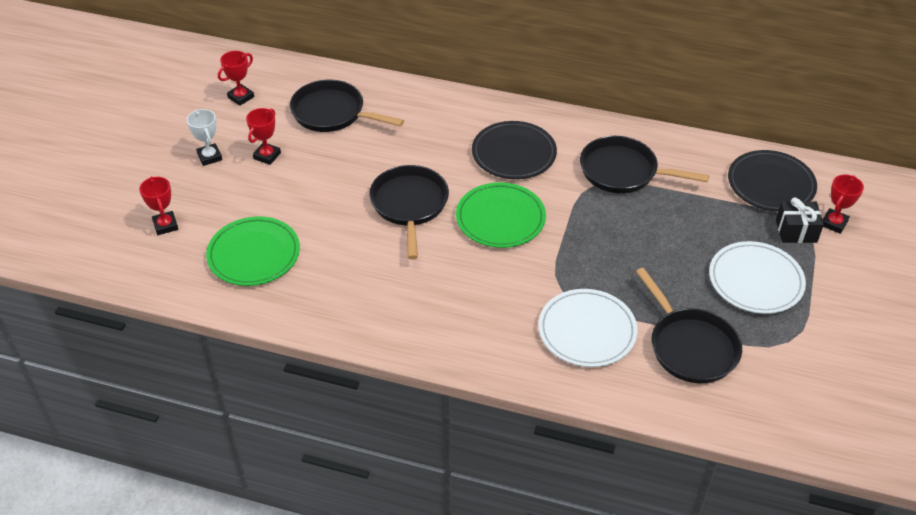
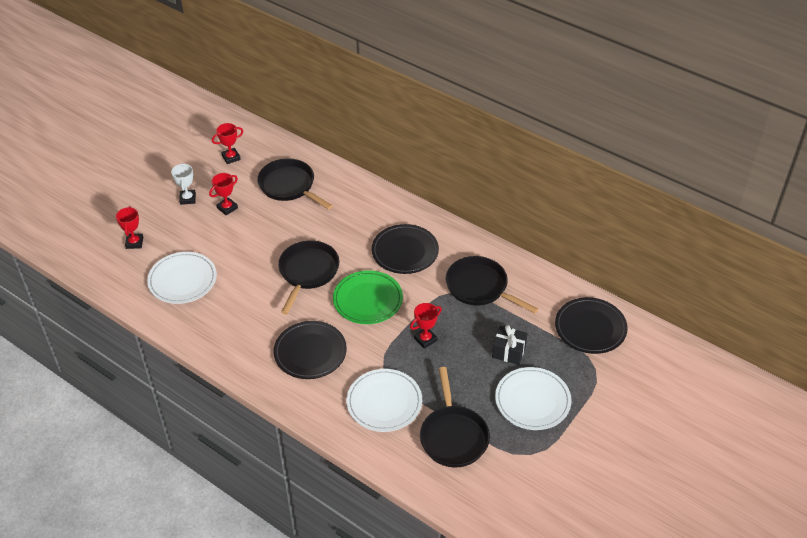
camera: 20 degrees right, 0 degrees up
(254, 254) = (182, 280): green plate -> white plate
(464, 297) = (310, 352): none -> black plate
(796, 231) = (588, 371): black gift -> black gift (508, 351)
(834, 223) = (622, 373): red trophy -> red trophy (425, 339)

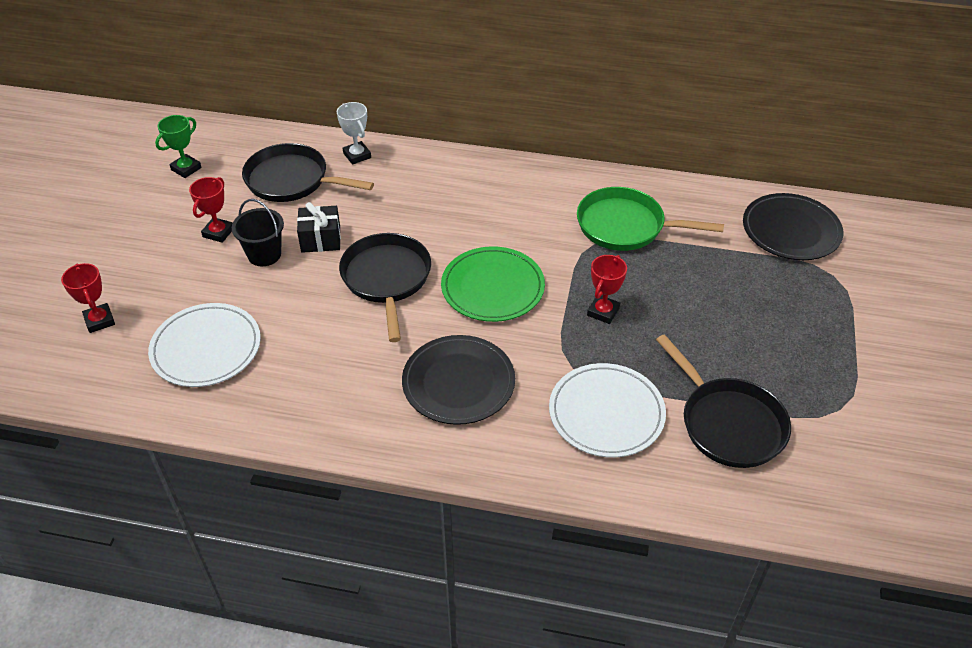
camera: 25 degrees left, 0 degrees up
(188, 199) = (151, 238): white trophy -> white trophy (357, 155)
(231, 157) = (186, 169): red trophy -> green trophy
(246, 231) = (264, 254): none -> black bucket
(405, 251) = (501, 213): black plate -> none
(480, 287) = (626, 226): black pan -> green pan
(508, 351) = (717, 291): black gift -> black gift (321, 239)
(532, 400) = (791, 340): white plate -> none

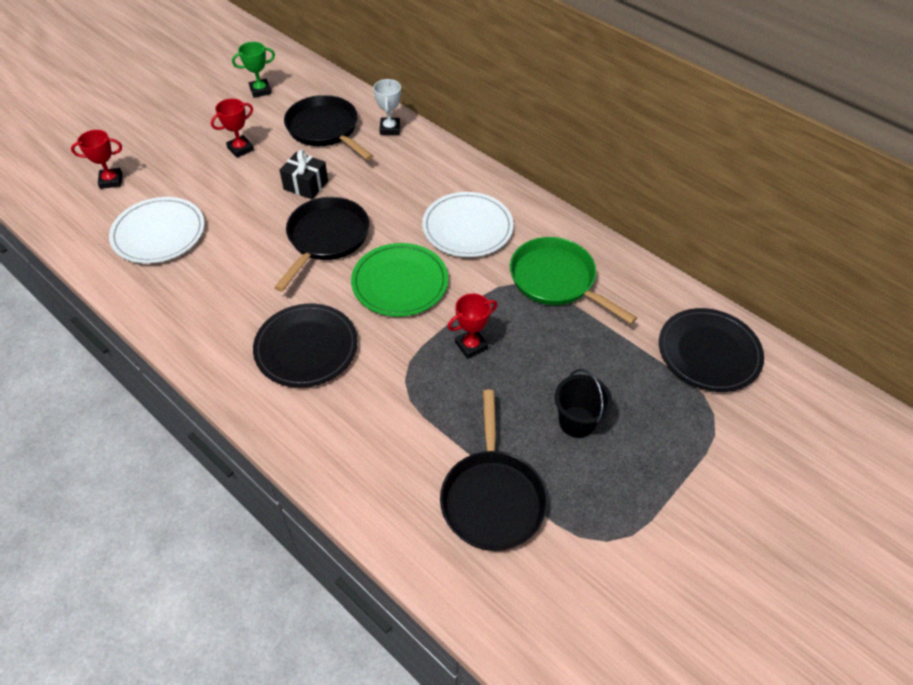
camera: 30 degrees right, 5 degrees up
(99, 320) = (111, 181): red trophy -> red trophy turned 75 degrees clockwise
(264, 254) = (257, 179): black bucket -> black bucket (577, 422)
(606, 413) = (397, 433): white plate -> white plate (467, 228)

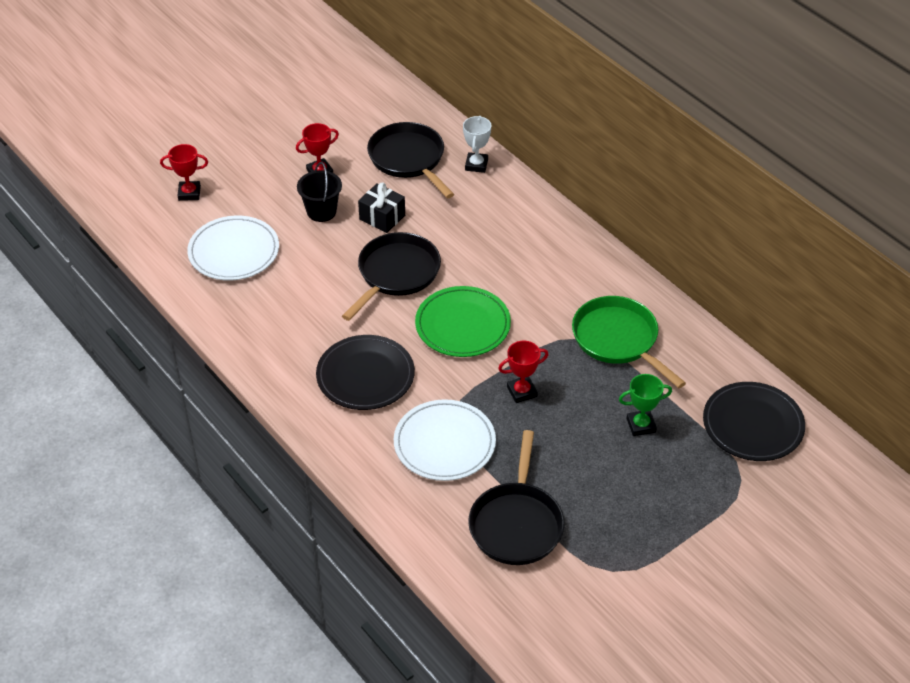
camera: 10 degrees right, 5 degrees down
(260, 90) = (345, 109): green trophy -> green trophy (641, 425)
(467, 228) = (539, 278): white plate -> white plate (444, 443)
(577, 422) = (608, 471): black bucket -> black bucket (321, 211)

